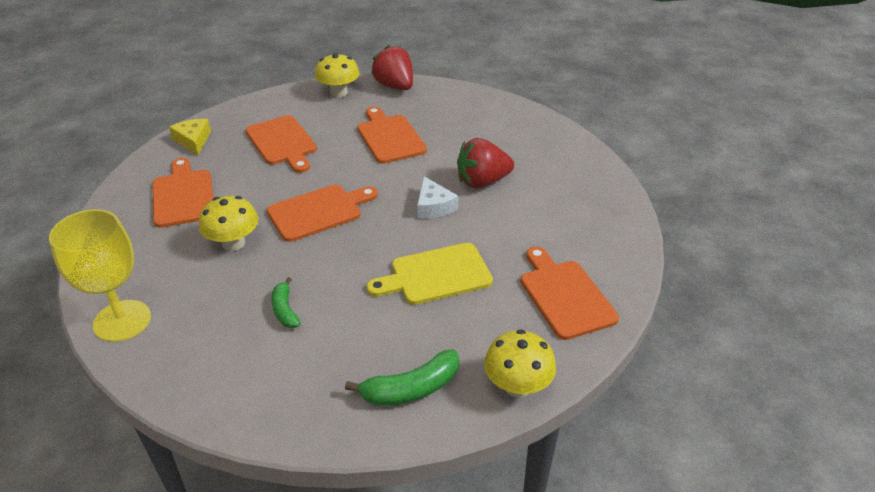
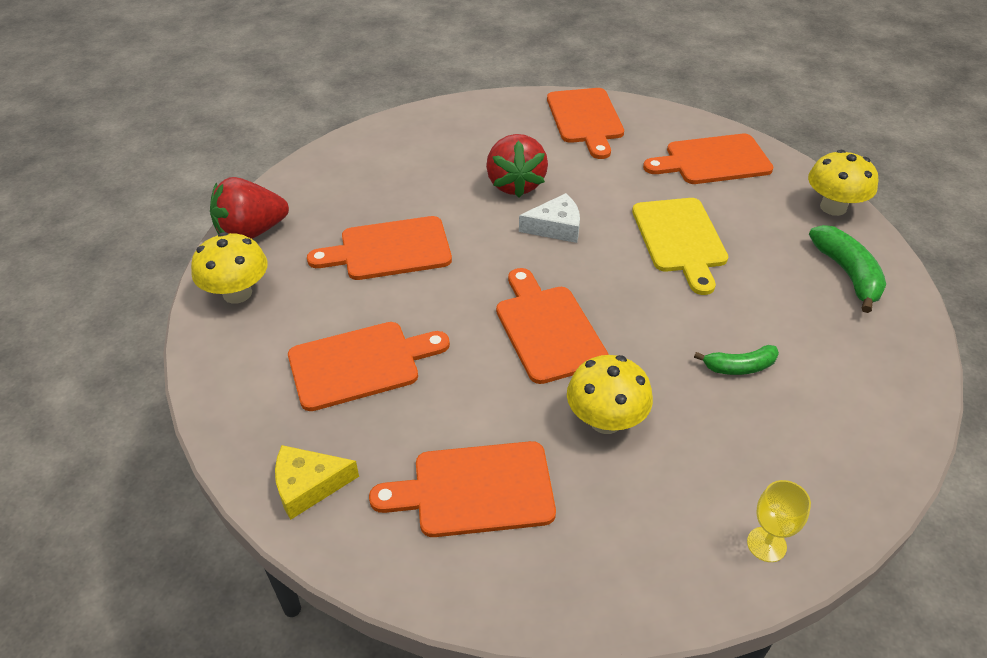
camera: 80 degrees left, 5 degrees up
(122, 321) = (766, 544): yellow goblet -> yellow goblet, size x0.48
(596, 211) = (585, 119): none -> orange cutting board

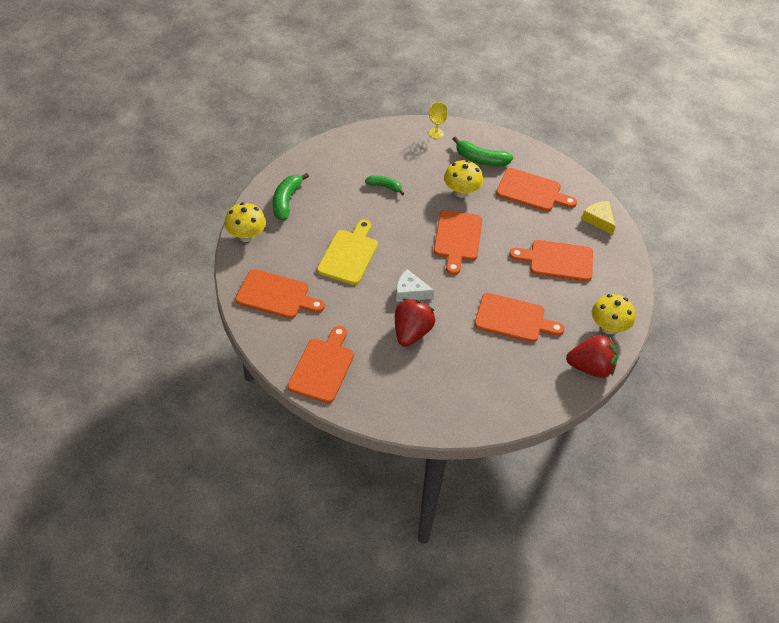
camera: 155 degrees left, 5 degrees up
(308, 486) = (599, 220): yellow cheese -> yellow cheese turned 135 degrees counterclockwise
(625, 520) = (480, 159): none -> green banana

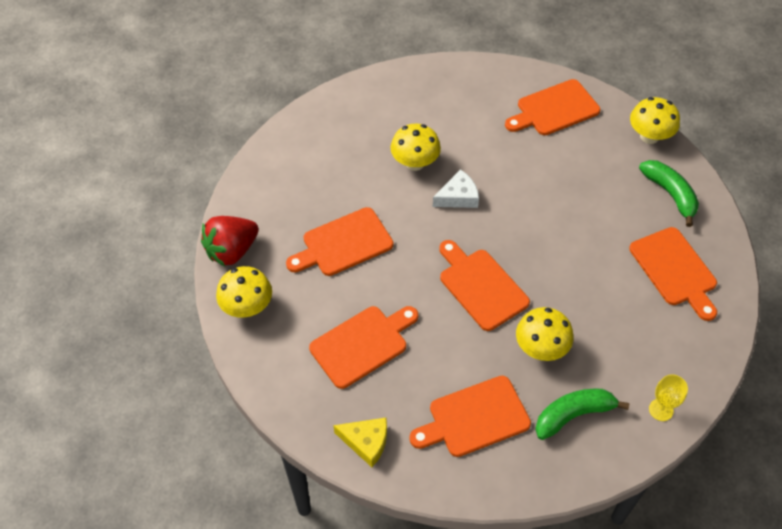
camera: 140 degrees right, 5 degrees up
(323, 367) = (447, 86): orange cutting board -> orange cutting board (675, 270)
(349, 255) = (549, 189): yellow cutting board -> none
(385, 187) = (615, 287): green banana -> none
(411, 333) = (415, 163): red strawberry -> yellow mushroom

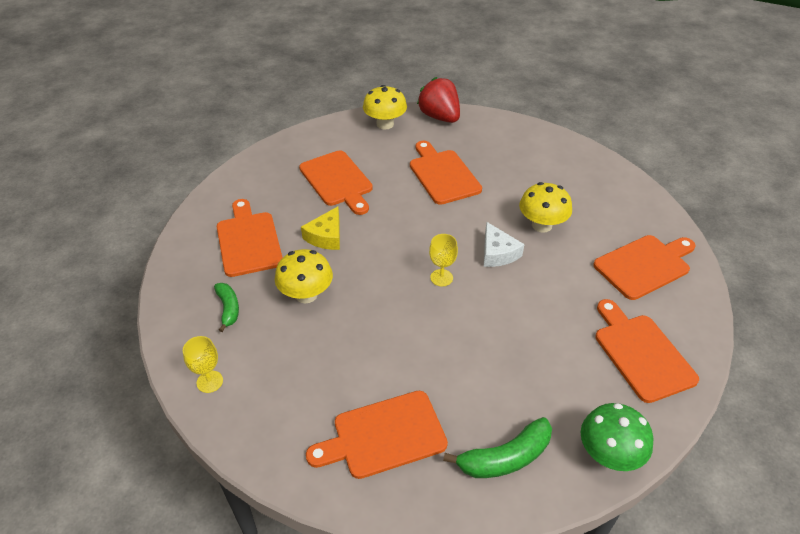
camera: 95 degrees right, 10 degrees down
(366, 442) = (249, 179): yellow cheese -> yellow cheese (326, 236)
(481, 286) = (385, 259): orange cutting board -> orange cutting board (645, 265)
(498, 239) = (441, 278): none -> yellow goblet
(573, 415) = (228, 309): green banana -> green banana, size x0.64
(649, 136) = (609, 454): yellow mushroom -> green mushroom

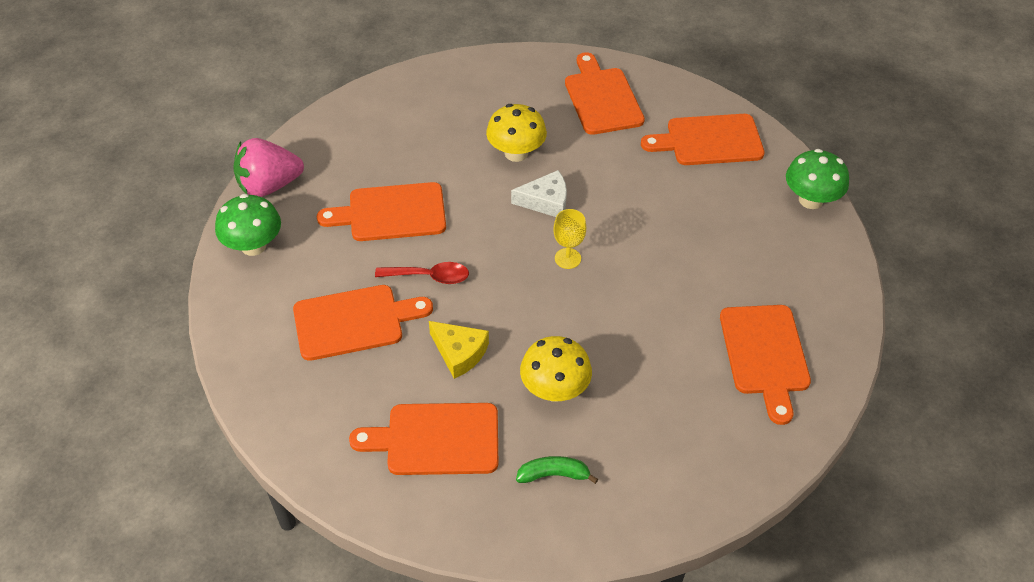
camera: 75 degrees left, 5 degrees up
(209, 381) = (664, 504): yellow goblet -> none
(385, 124) = (253, 246): yellow mushroom -> green mushroom
(391, 206) = (429, 276): none -> red spoon
(439, 117) = (269, 186): red strawberry -> pink strawberry
(505, 458) = (803, 270): green banana -> none

